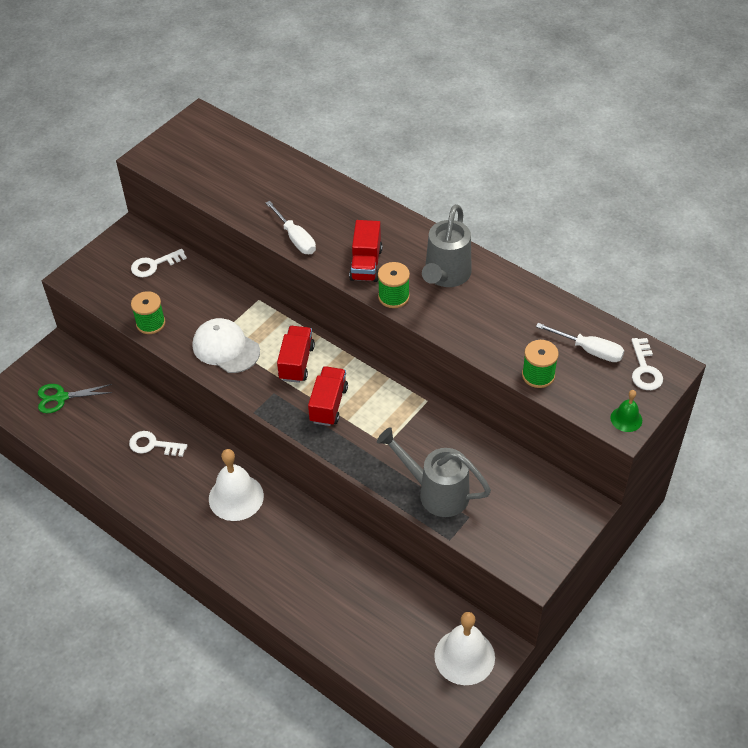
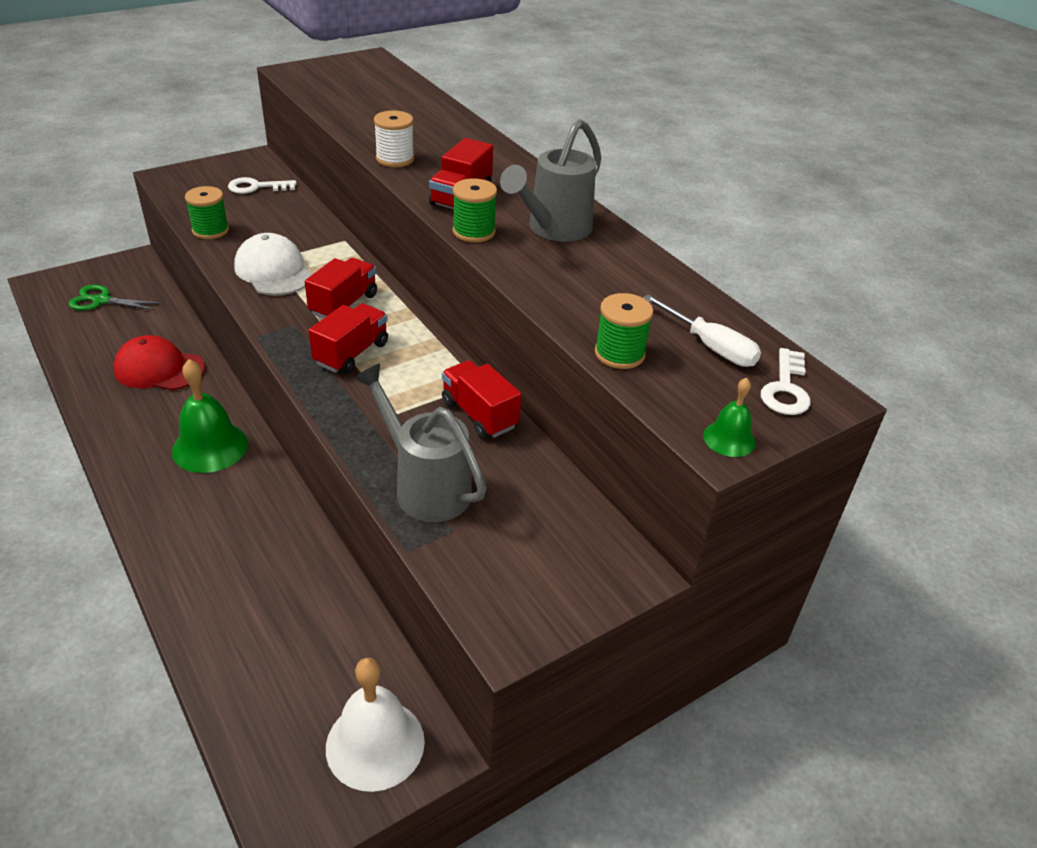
camera: 15 degrees right, 10 degrees down
(153, 445) = (159, 369): white key -> red cap
(236, 497) = (210, 447): white bell -> green bell
(295, 238) = (395, 159): white screwdriver -> white spool
(440, 426) = (479, 414): none -> red truck

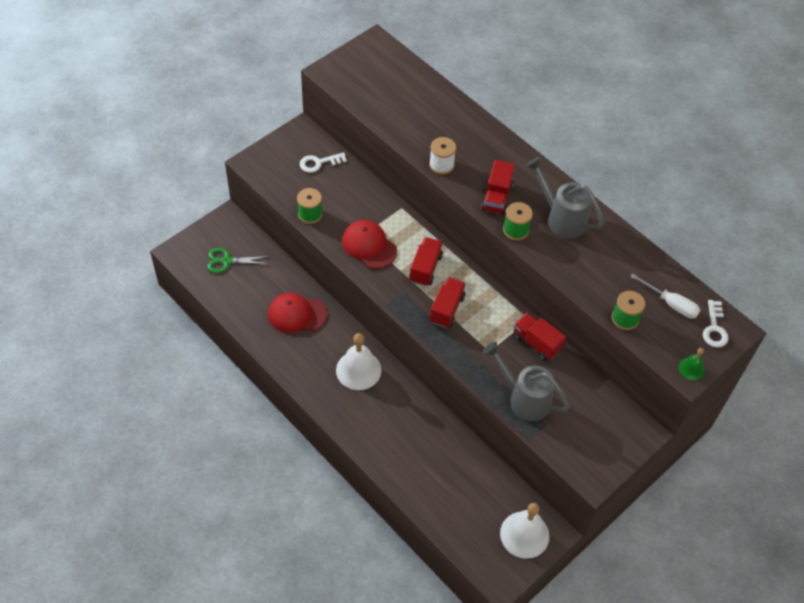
camera: 10 degrees left, 15 degrees up
(210, 447) = (358, 370): green bell -> white bell
(273, 271) = (369, 246): white cap -> red cap
(554, 229) = (561, 218): grey watering can -> grey watering can turned 105 degrees clockwise

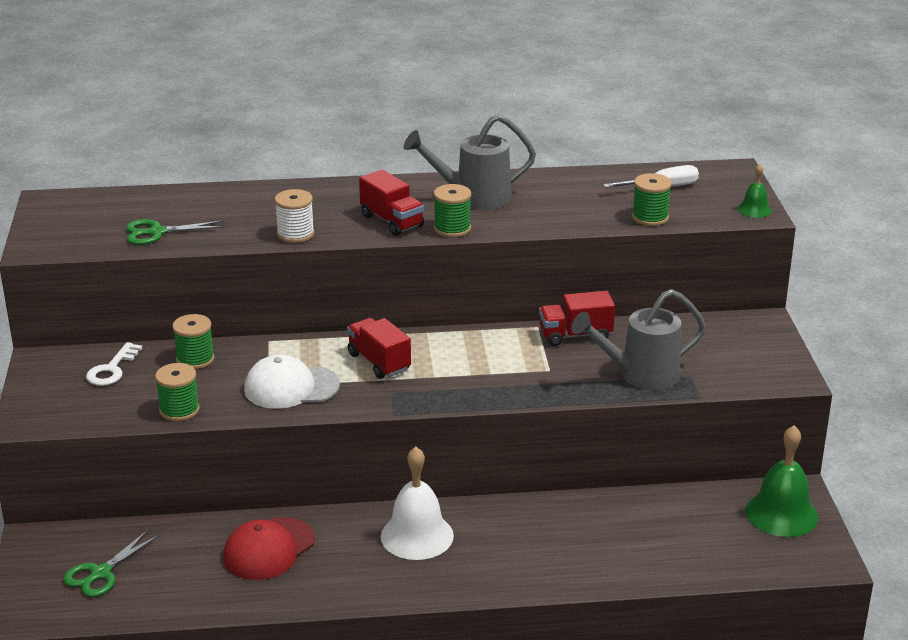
camera: 50 degrees left, 25 degrees down
(357, 189) = (195, 359): none -> green spool
(369, 246) = (291, 387): red cap -> white cap
(387, 107) = (157, 232): none -> green scissors
(447, 309) = (456, 373): red truck -> none
(524, 534) = (781, 514): white bell -> green bell
(714, 328) = (719, 179): white key -> none

